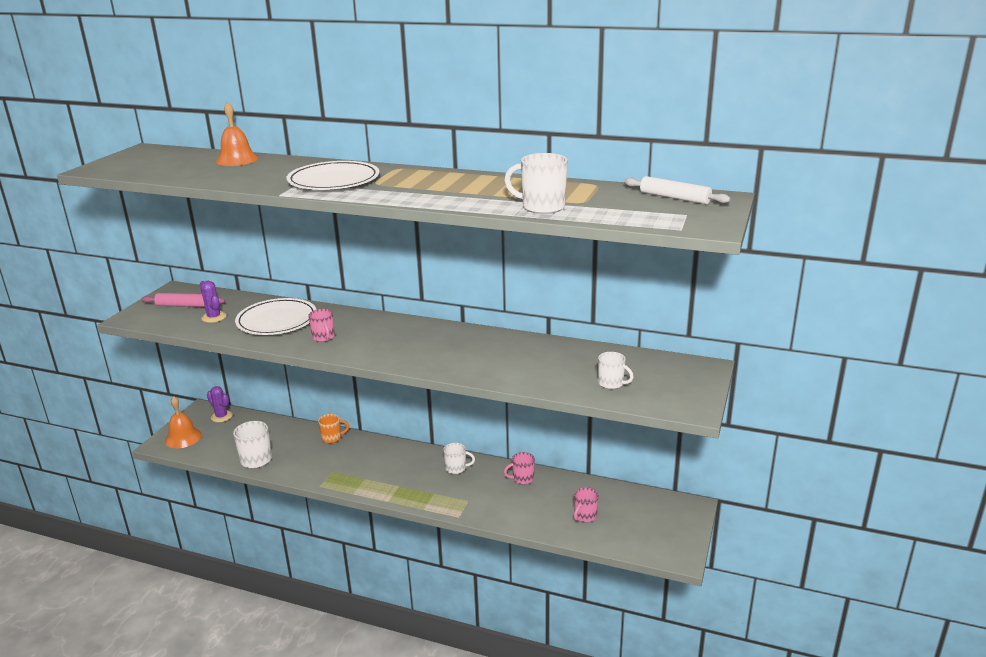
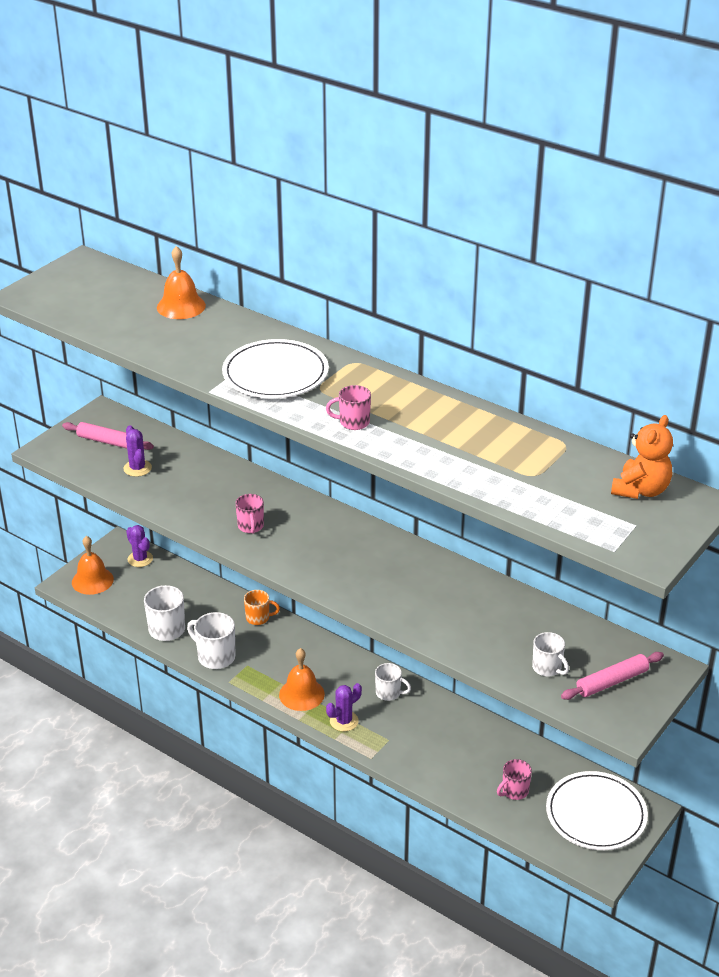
camera: 15 degrees right, 10 degrees up
(277, 320) = (205, 488): white plate -> white plate (596, 814)
(384, 483) = (301, 694): none -> orange bell
(426, 495) = (344, 721): none -> purple cactus
(522, 478) = (460, 724): pink mug -> pink mug (353, 422)
(542, 207) = (482, 476): white mug -> white mug (215, 656)
(667, 383) = (612, 681): none -> pink rolling pin
(674, 198) = (641, 490): white rolling pin -> orange teddy bear

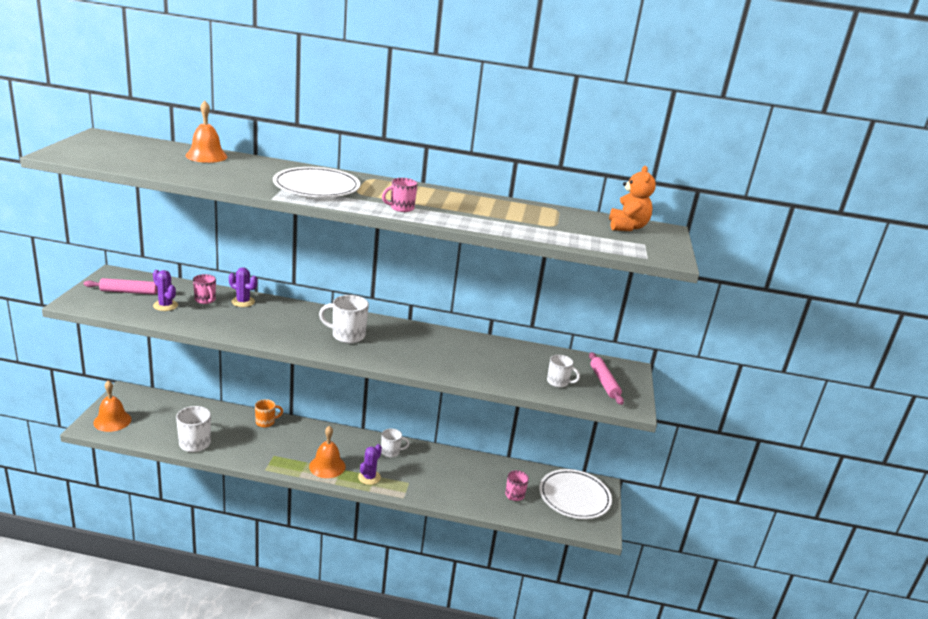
camera: 30 degrees left, 10 degrees down
(140, 559) = (147, 399): purple cactus -> purple cactus (243, 302)
(215, 656) = (245, 454): white mug -> white mug (347, 335)
(251, 526) = (284, 330): pink mug -> pink mug (205, 300)
(612, 681) = (604, 383): pink rolling pin -> pink rolling pin turned 45 degrees counterclockwise

